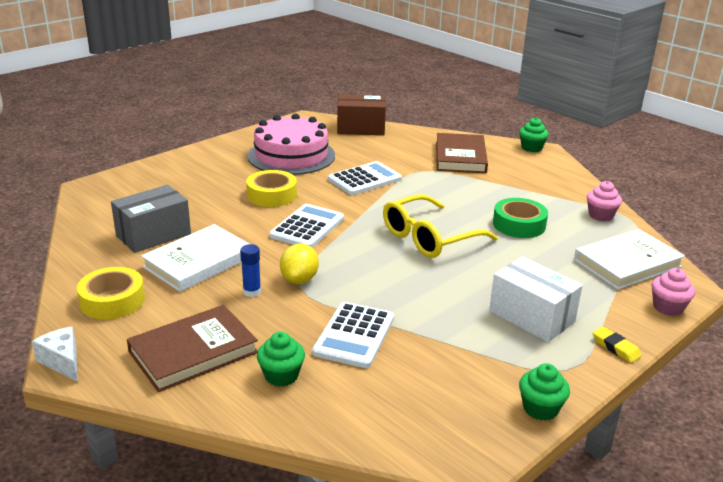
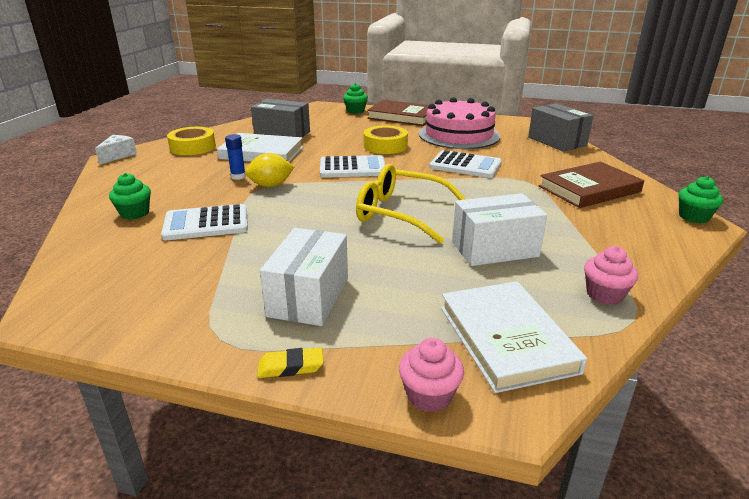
camera: 60 degrees right, 0 degrees up
(193, 352) = (148, 181): brown book -> brown book (402, 116)
(361, 128) = (557, 141): brown box -> grey box
(519, 224) = (494, 249): green tape -> white box
(540, 408) = (139, 338): green cupcake -> green cupcake (355, 111)
(615, 347) = (290, 367): yellow eraser -> yellow eraser turned 60 degrees clockwise
(627, 263) = (506, 339): white book -> white book turned 45 degrees clockwise

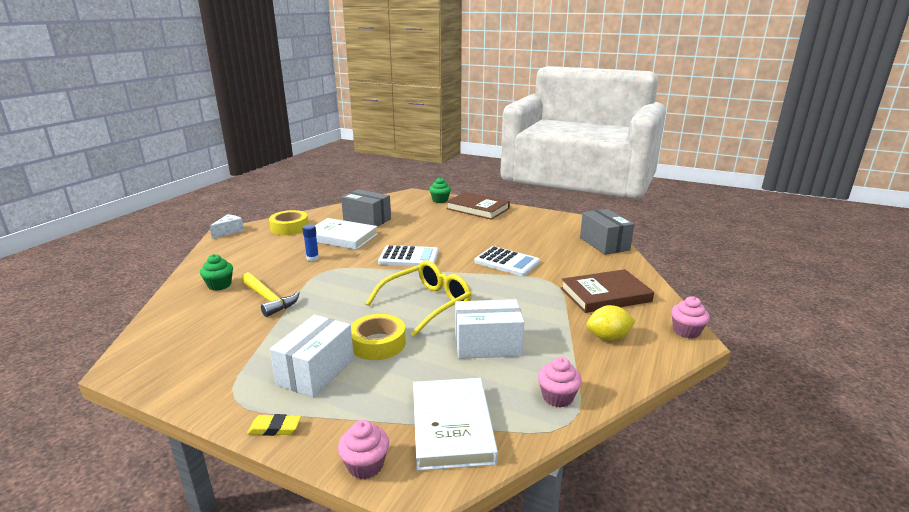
camera: 10 degrees right, 5 degrees down
(206, 223) = (269, 299): white calculator -> yellow hammer
(271, 185) = (334, 269): yellow lemon -> yellow lemon (608, 337)
(385, 146) = (447, 237): yellow tape -> yellow tape (378, 343)
(401, 213) = (427, 304): yellow glasses -> yellow glasses turned 105 degrees clockwise
(459, 135) = (518, 231): pink cake -> none
(693, 217) = (686, 331): green cupcake -> pink cupcake

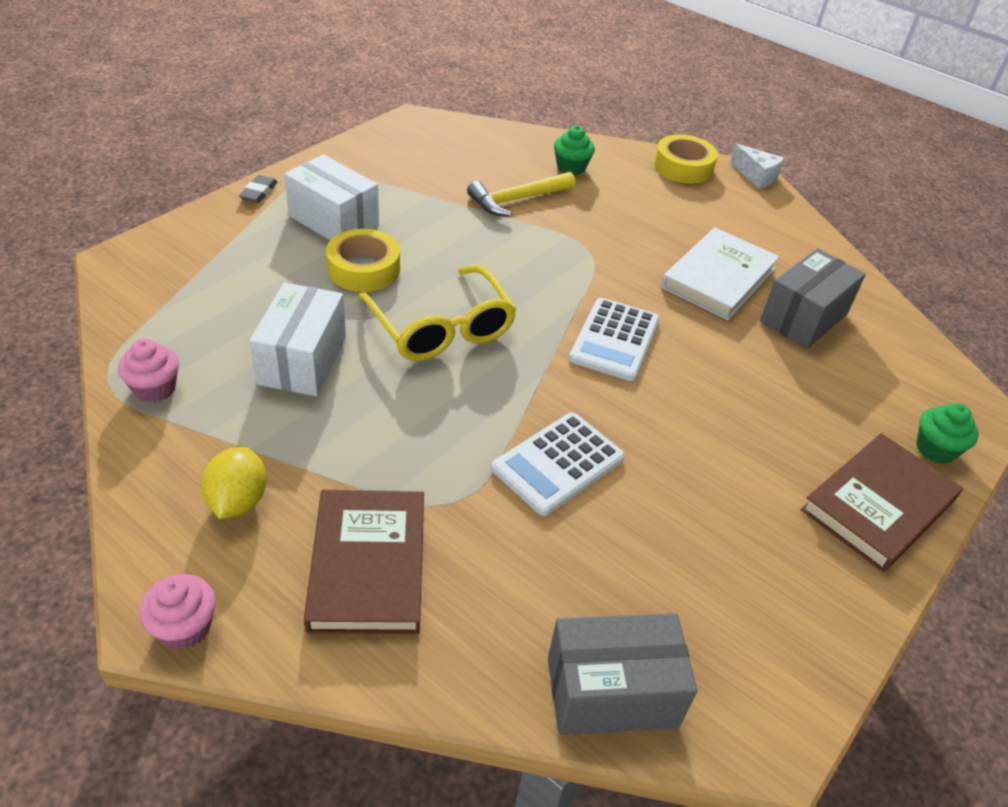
camera: 100 degrees right, 20 degrees up
(275, 428) = (259, 192): yellow eraser -> grey eraser
(289, 228) = (768, 229): yellow tape -> yellow tape (683, 167)
(312, 258) = (637, 242): blue glue stick -> none
(365, 465) = (169, 234): pink cupcake -> none
(452, 426) = (175, 294): white book -> none

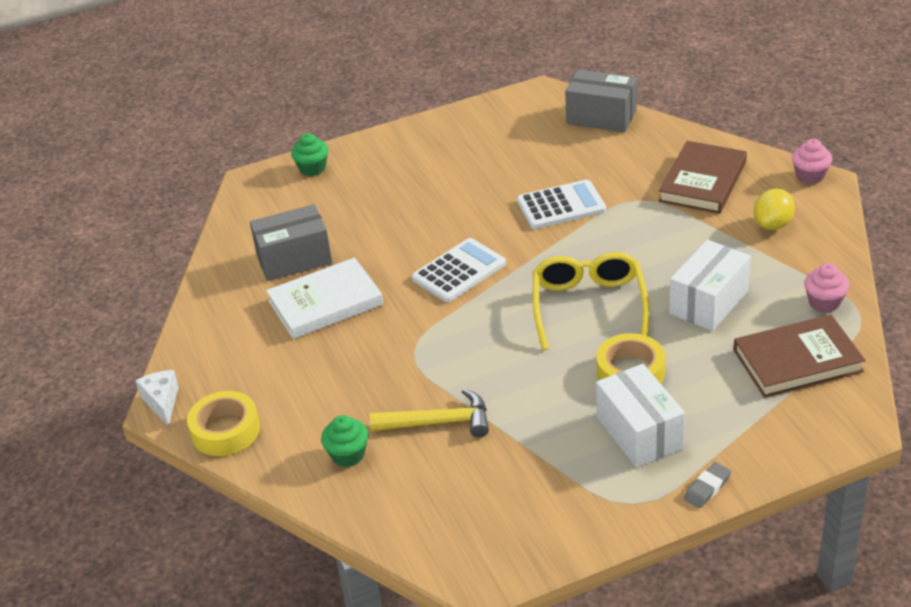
camera: 145 degrees left, 5 degrees down
(878, 505) = (385, 152): brown book -> brown book (797, 361)

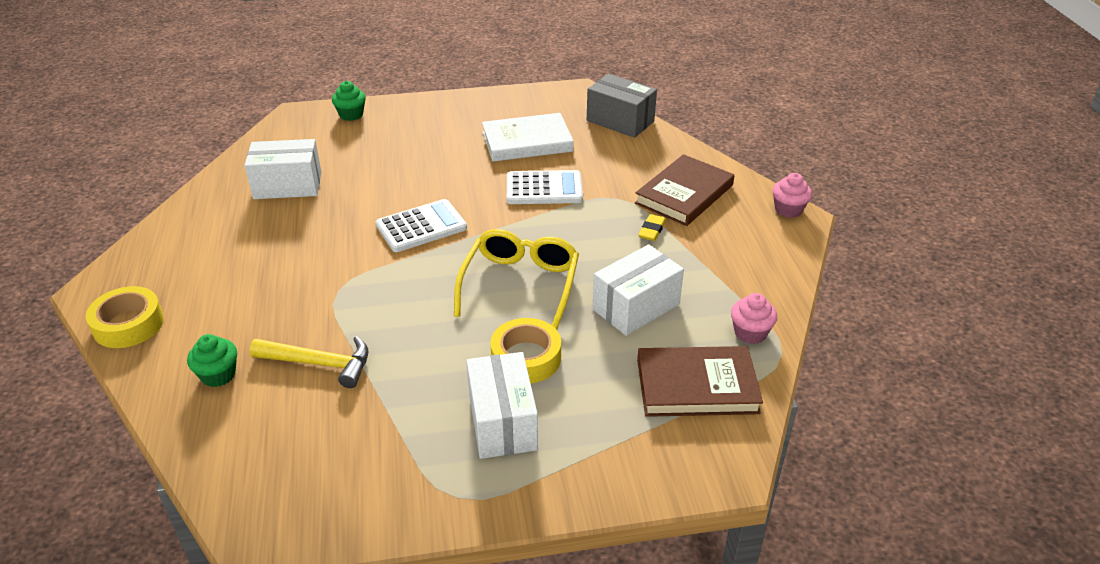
camera: 10 degrees right, 0 degrees up
(162, 402) = (94, 285): white cheese -> none
(294, 259) = (288, 185): grey box -> white box
(325, 303) = (289, 229): white book -> white book (527, 142)
(688, 225) = (652, 230): none -> yellow eraser
(707, 488) = (540, 500): grey eraser -> none
(773, 224) = (732, 247): yellow lemon -> none

